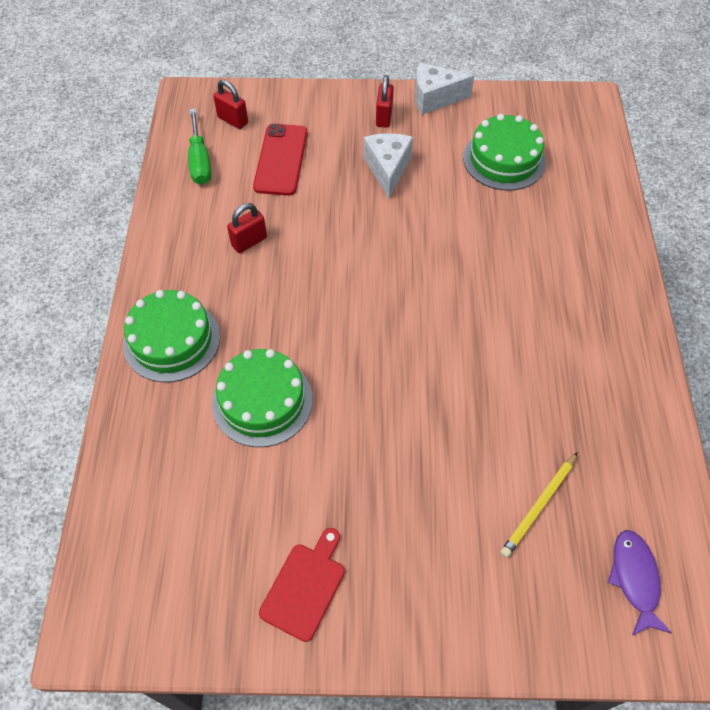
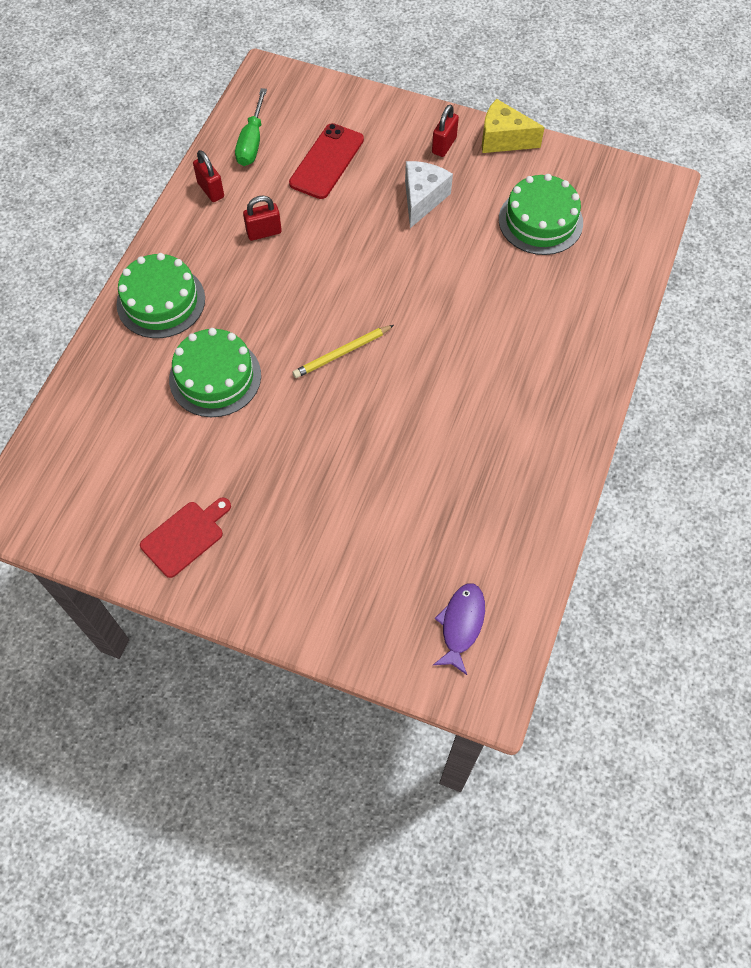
camera: 20 degrees right, 5 degrees up
(233, 120) = (299, 110): red padlock -> red padlock (211, 190)
(434, 98) = (503, 139): white cheese -> yellow cheese
(539, 506) = (409, 540): yellow pencil -> yellow pencil (342, 353)

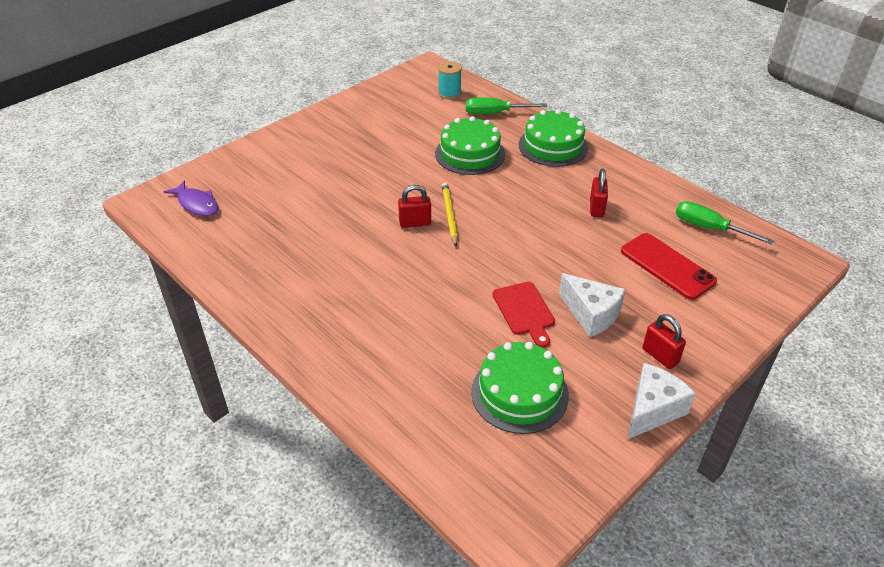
camera: 115 degrees right, 20 degrees down
(77, 454) = (449, 93): none -> turquoise spool
(109, 383) = (495, 113): none -> green screwdriver
(185, 536) = (360, 117): red cutting board -> red cutting board (524, 311)
(211, 190) = (657, 192): red padlock -> red padlock (415, 223)
(503, 139) = (652, 410): yellow cheese -> white cheese

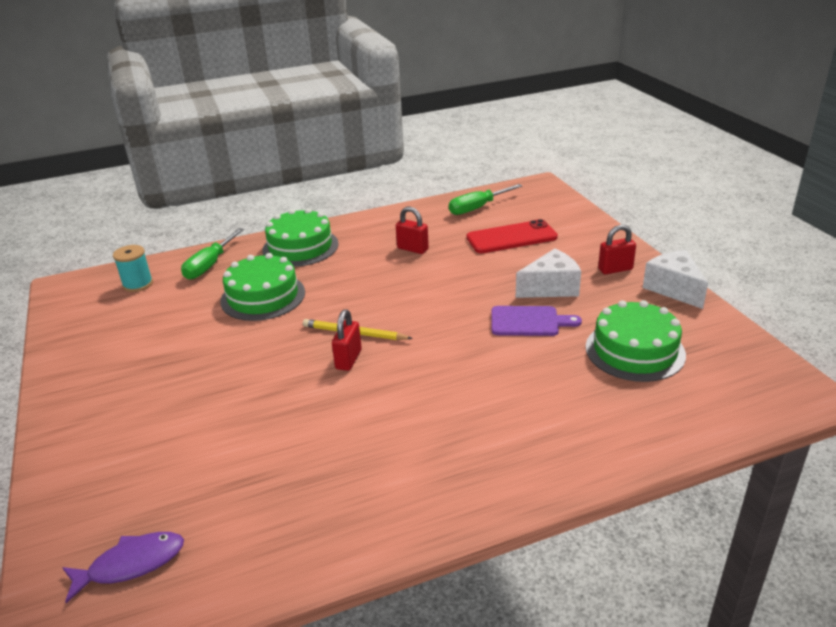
camera: 65 degrees left, 10 degrees down
(524, 311) = (528, 321): red cutting board -> purple cutting board

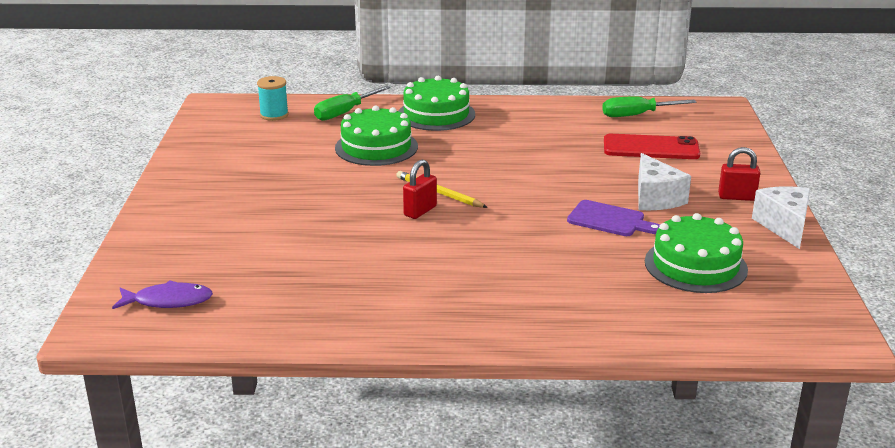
camera: 20 degrees right, 5 degrees down
(412, 249) = (543, 137): red padlock -> none
(551, 288) = (655, 198): white cheese -> white cheese turned 75 degrees clockwise

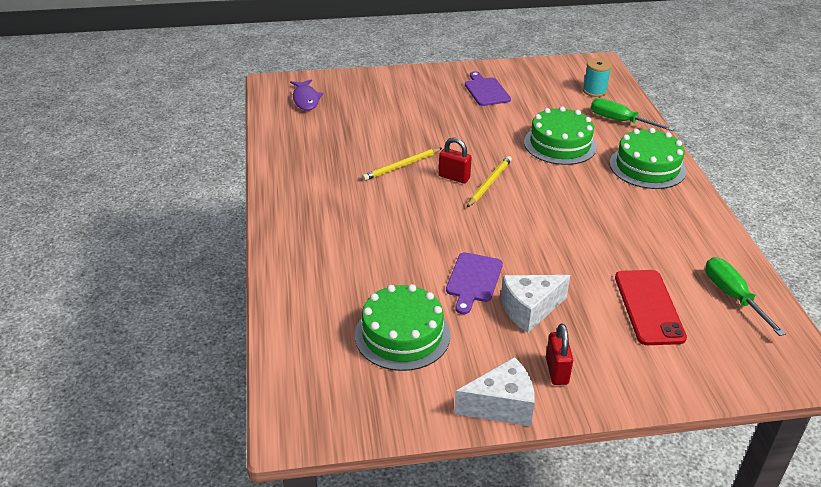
camera: 80 degrees right, 10 degrees up
(232, 172) = (486, 91): none -> purple cutting board
(383, 240) = (401, 166): none -> yellow pencil

